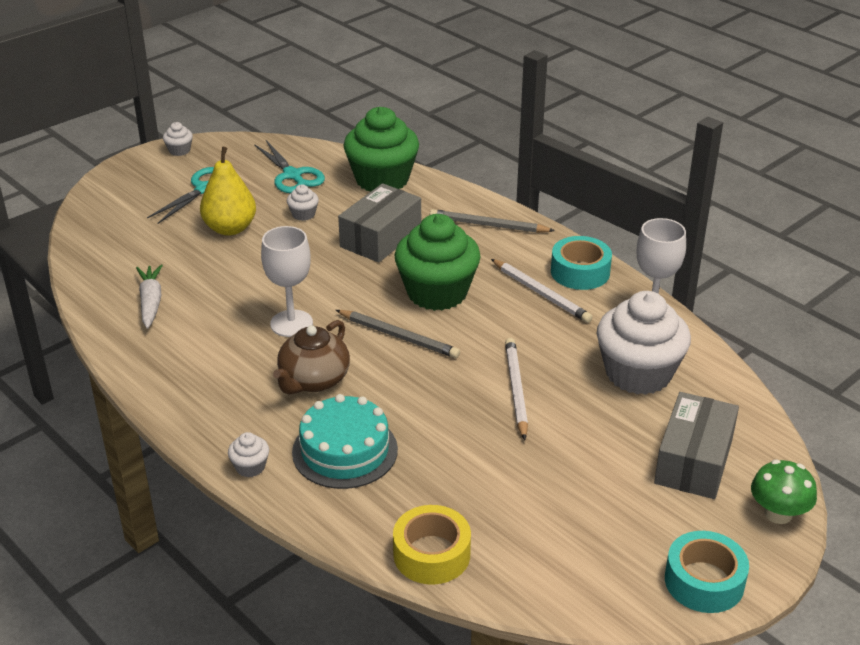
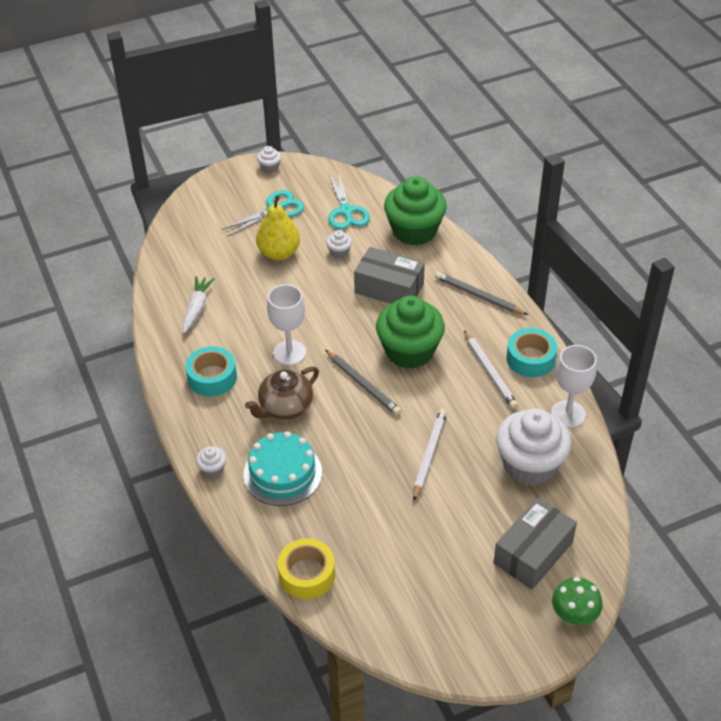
camera: 20 degrees right, 10 degrees up
(381, 238) = (389, 288): grey box -> grey box turned 60 degrees clockwise
(704, 581) = (489, 653): turquoise tape -> turquoise tape (212, 377)

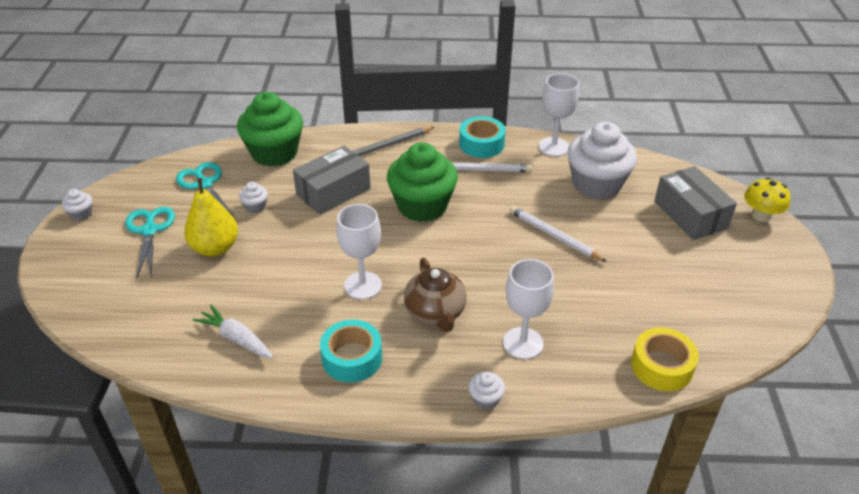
camera: 65 degrees left, 5 degrees down
(282, 473) = (523, 343): turquoise cake -> white goblet
(346, 211) = (204, 184): turquoise scissors -> turquoise scissors turned 135 degrees counterclockwise
(363, 384) = (442, 248): grey pencil -> none
(574, 615) = (760, 215): green mushroom -> yellow mushroom

